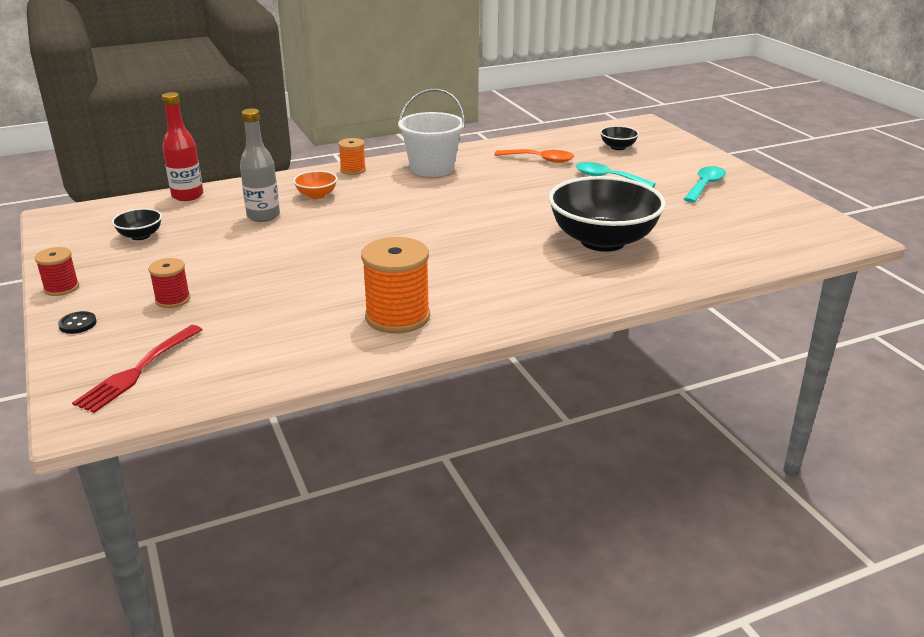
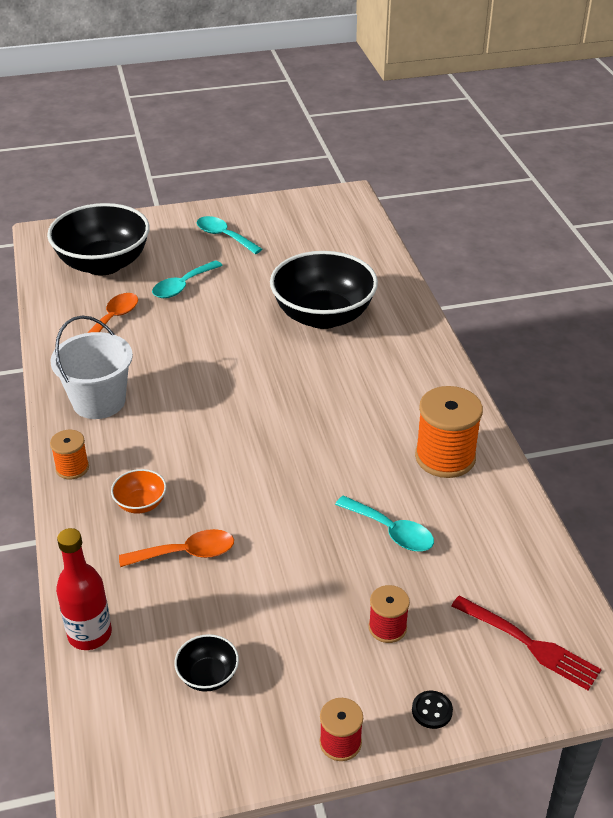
camera: 80 degrees left, 10 degrees up
(263, 216) = (186, 553): grey bottle -> orange spoon
(289, 295) = (391, 531): none -> turquoise spoon
(618, 147) = (103, 264): black bowl -> black bowl, size x2.35

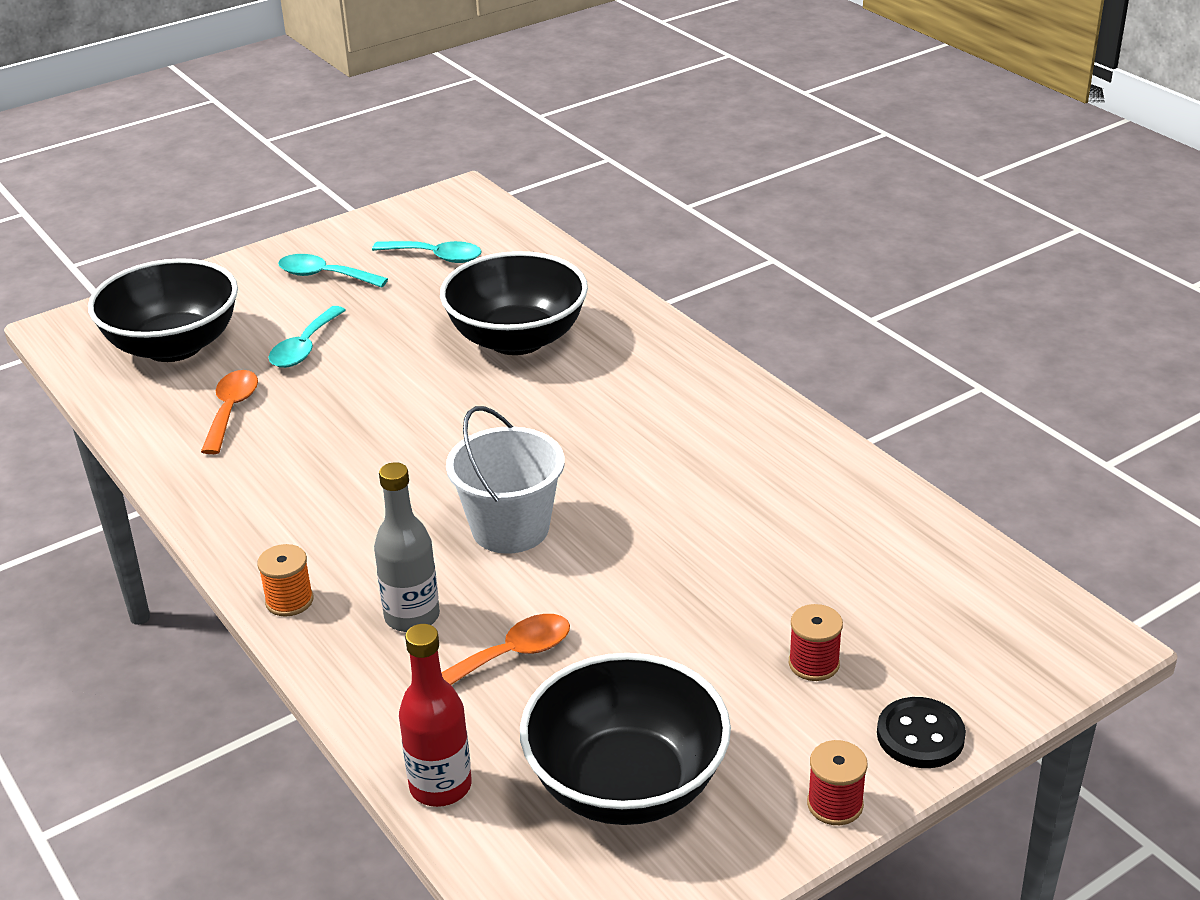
camera: 20 degrees left, 5 degrees down
(99, 401) = (275, 512): white bucket -> white bucket (510, 528)
(140, 503) = (412, 616): orange bowl -> grey bottle
(208, 676) = (626, 784): black bowl -> black bowl, size x2.35
(391, 531) = (753, 558): turquoise spoon -> turquoise spoon (436, 257)
(432, 710) = (920, 735): black button -> black button, size x1.64
(445, 457) = (768, 459): orange spool -> none
(529, 644) = (987, 631): red fork -> none

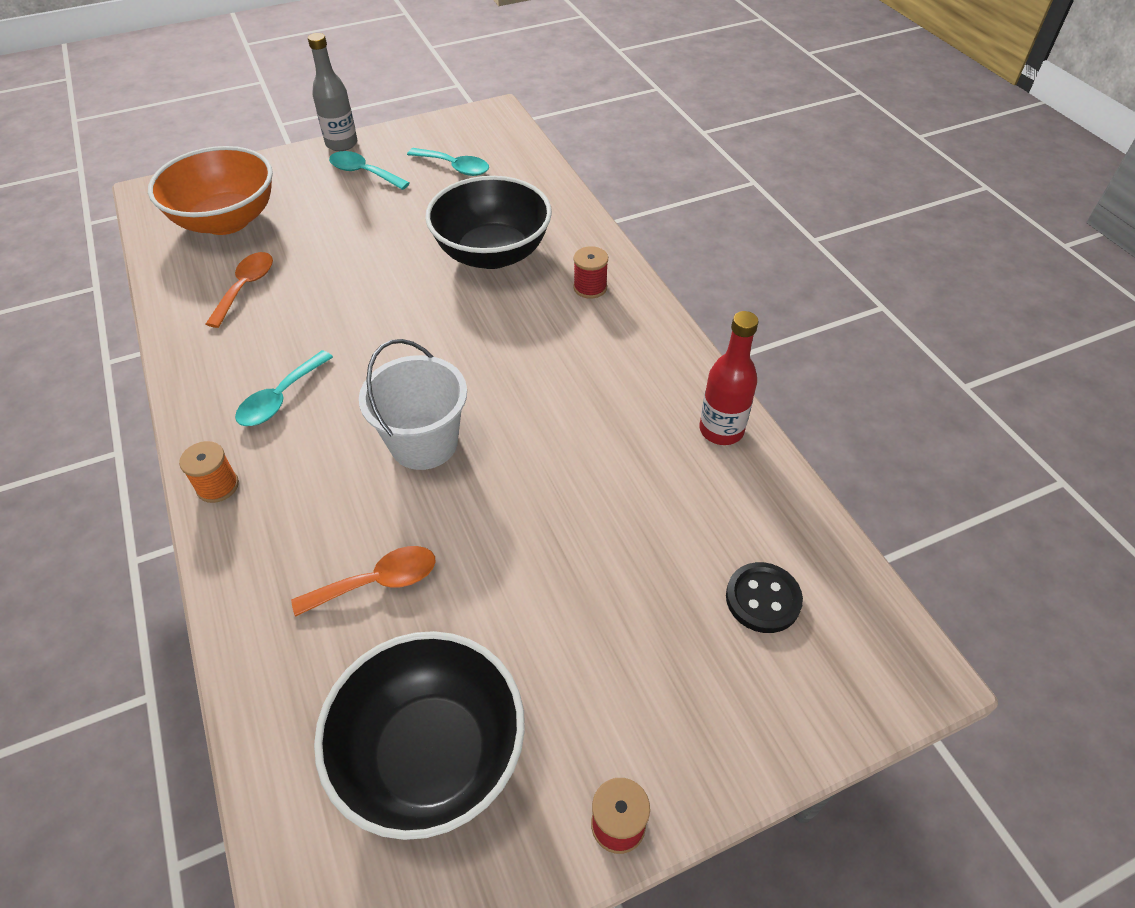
camera: 10 degrees right, 15 degrees up
(174, 346) = (226, 220): black bowl -> orange bowl
(304, 347) = (324, 236): turquoise spoon -> turquoise spoon (280, 398)
(412, 616) = (310, 522): grey bottle -> grey bottle (341, 144)
(440, 786) = (267, 721): red bottle -> red bottle (721, 430)
(814, 663) = (644, 645): red spool -> red spool (590, 287)
(920, 735) = (722, 755): black button -> black button (763, 599)

